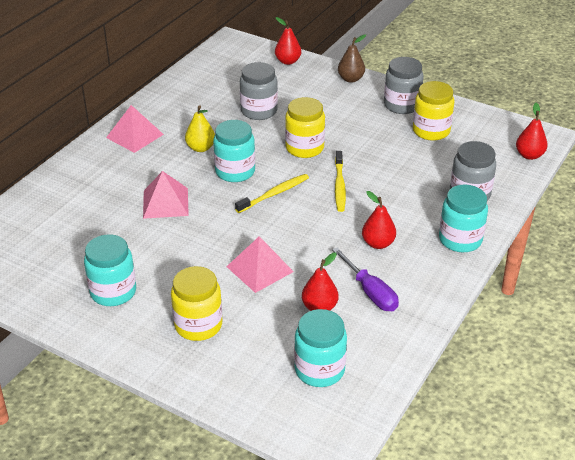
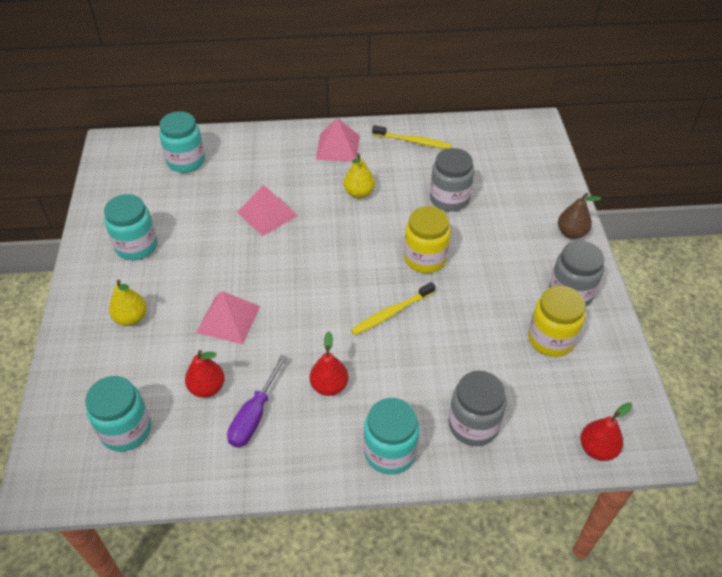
camera: 55 degrees right, 10 degrees up
(198, 325) = (131, 318): yellow jar -> yellow pear
(235, 171) = (346, 232): turquoise jar -> turquoise jar (186, 161)
(274, 194) = (338, 274): yellow toothbrush -> yellow toothbrush (413, 141)
(288, 61) = (548, 175): red pear -> none

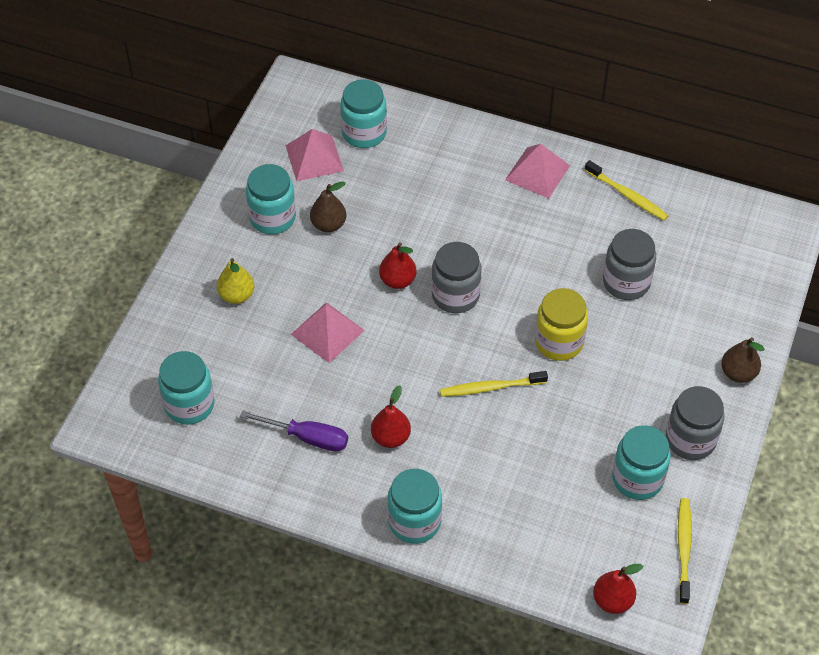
camera: 25 degrees right, 5 degrees up
(188, 235) = (328, 224): none -> brown pear
(207, 388) = (277, 393): red pear -> red pear (397, 280)
(254, 416) = (308, 437): purple screwdriver -> purple screwdriver turned 120 degrees counterclockwise
(267, 214) = (420, 228): pink pyramid -> pink pyramid (314, 158)
(359, 193) = (530, 239): yellow pear -> none
(473, 425) = (507, 529): grey jar -> grey jar (455, 295)
(551, 339) = (637, 478): yellow jar -> turquoise jar
(623, 380) = (684, 549): none -> yellow toothbrush

